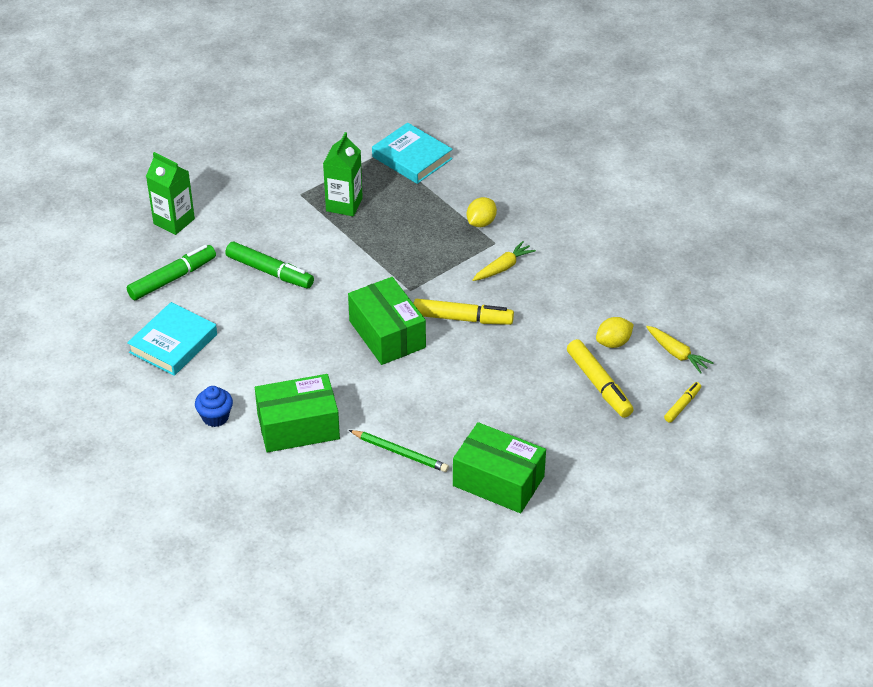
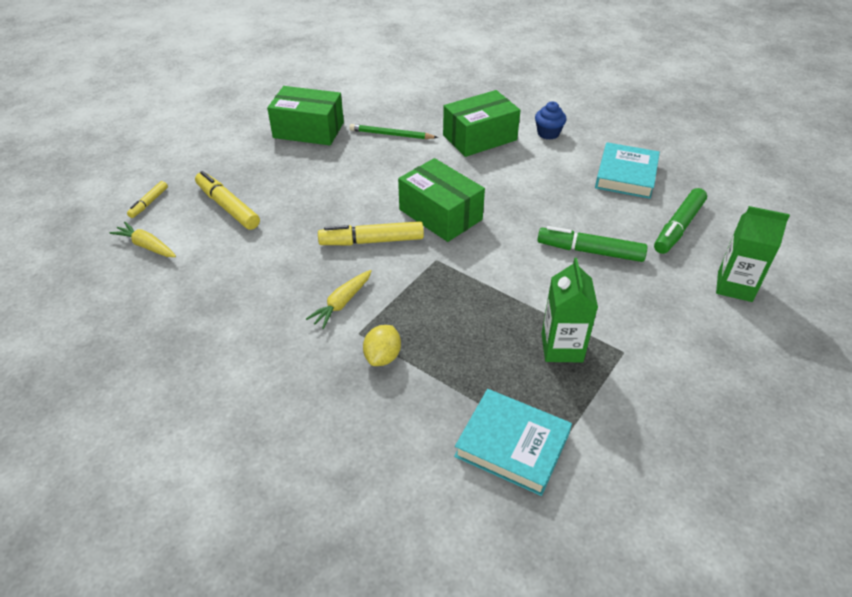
camera: 165 degrees right, 0 degrees up
(613, 343) = (213, 245): yellow lemon -> none

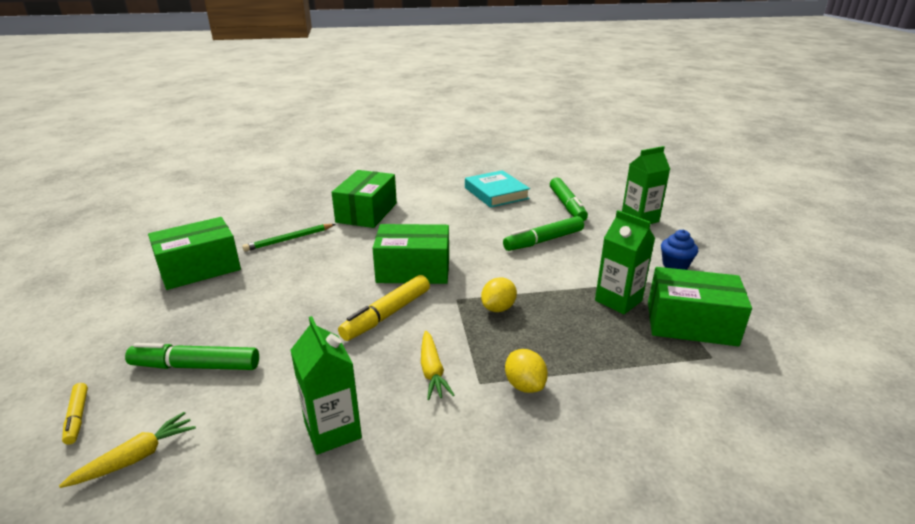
camera: 45 degrees left, 15 degrees down
(147, 246) = (136, 458): yellow carrot -> yellow carrot turned 150 degrees clockwise
(228, 207) = (196, 366): yellow marker -> green marker
(241, 300) = (333, 430): none -> green carton
(454, 287) = (498, 308): none -> yellow lemon
(512, 445) = (690, 375): turquoise book -> none
(548, 133) = (412, 191): blue cupcake -> blue cupcake (675, 265)
(592, 411) = (691, 323): none -> green box

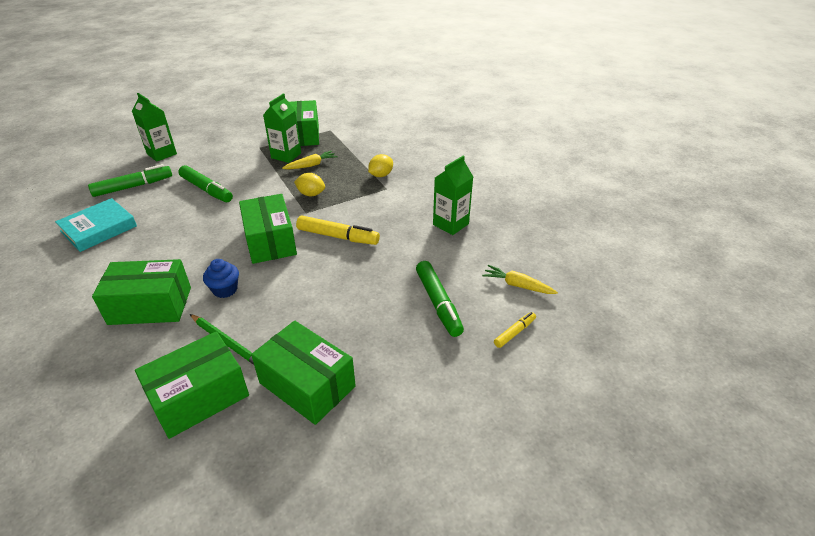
camera: 110 degrees left, 10 degrees up
(246, 227) = (199, 397): none -> green box
(432, 371) = (386, 205): yellow carrot -> yellow carrot (311, 165)
(675, 265) = (235, 140): blue cupcake -> blue cupcake (225, 290)

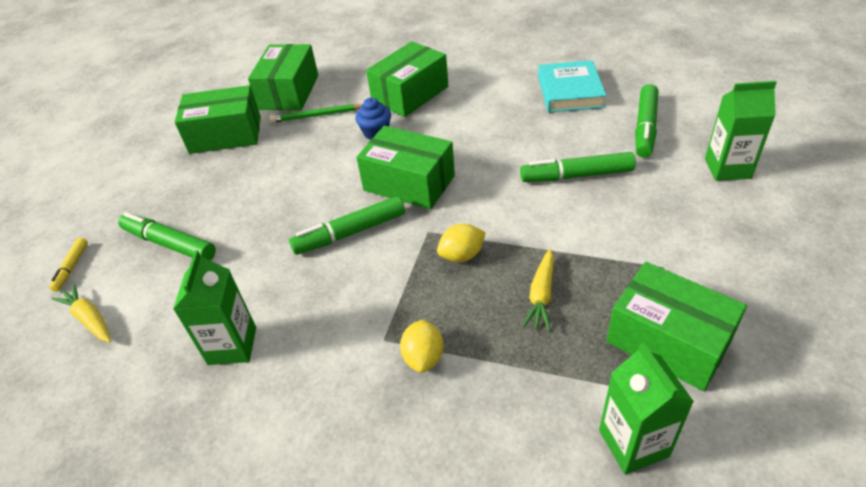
camera: 140 degrees right, 5 degrees up
(286, 155) = (603, 283): green carton -> green carton (633, 443)
(338, 237) = (350, 233): yellow marker -> green marker
(517, 285) = (89, 319): yellow carrot -> yellow carrot turned 120 degrees counterclockwise

